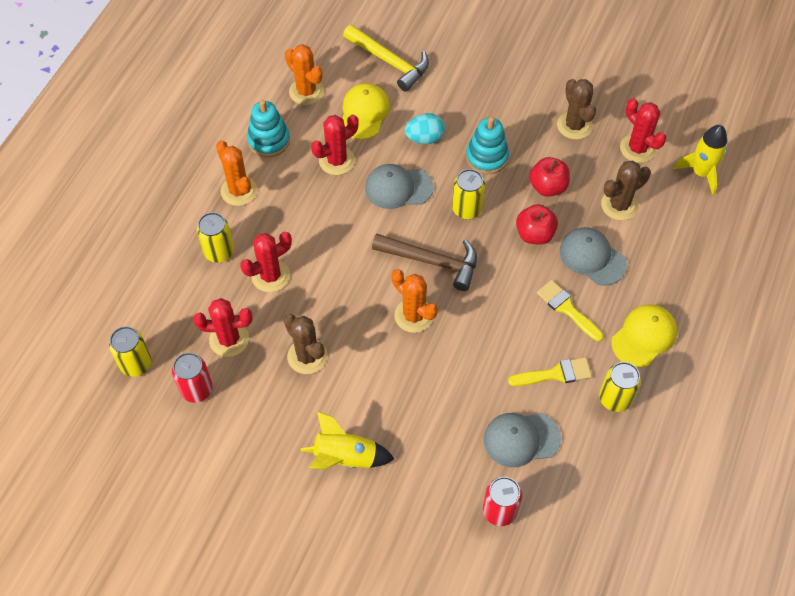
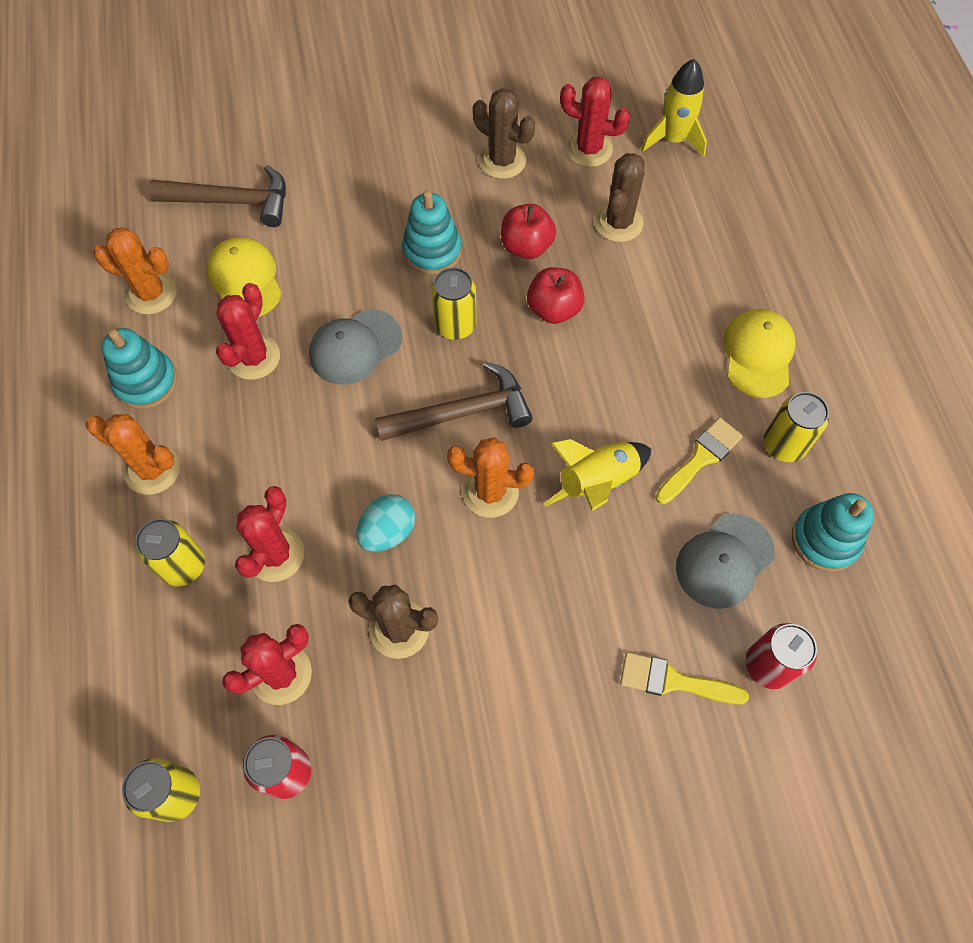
camera: 35 degrees left, 5 degrees up
(346, 458) = (544, 728): yellow rocket -> yellow rocket (597, 482)
(389, 62) = (231, 201): yellow hammer -> brown hammer
(425, 138) = (342, 269): turquoise egg -> turquoise egg (388, 532)
(567, 309) = (655, 374): yellow brush -> yellow brush (674, 681)
(592, 257) = (636, 299): grey cap -> none
(594, 467) = (825, 540): none -> turquoise stacking toy

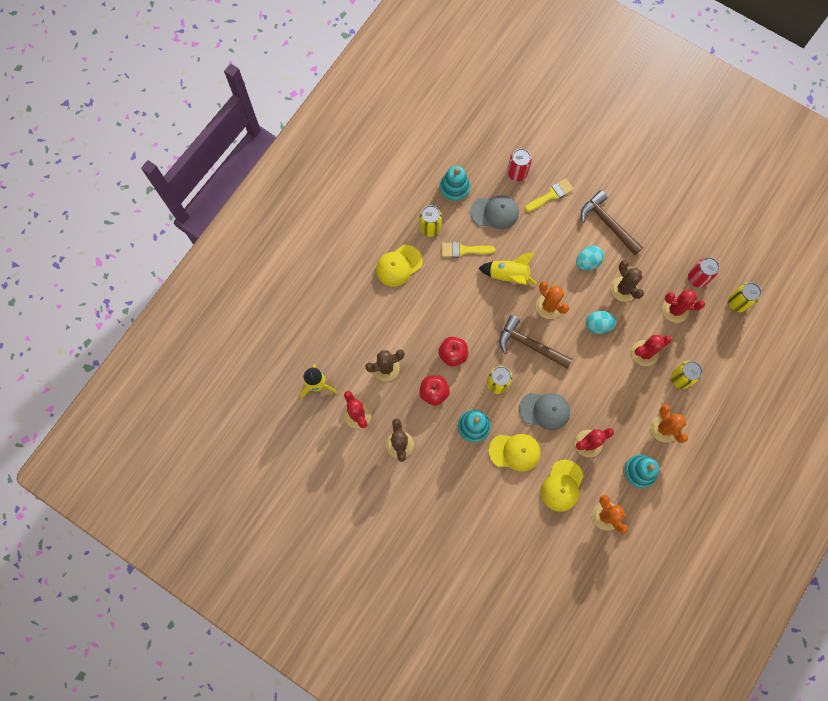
camera: 135 degrees left, 10 degrees up
(231, 201) = (534, 535): brown hammer -> brown hammer (608, 224)
(347, 267) = (515, 452): none -> yellow cap
(500, 619) = (587, 262): none -> turquoise egg
(674, 681) = (551, 195): yellow brush -> yellow brush turned 90 degrees counterclockwise

